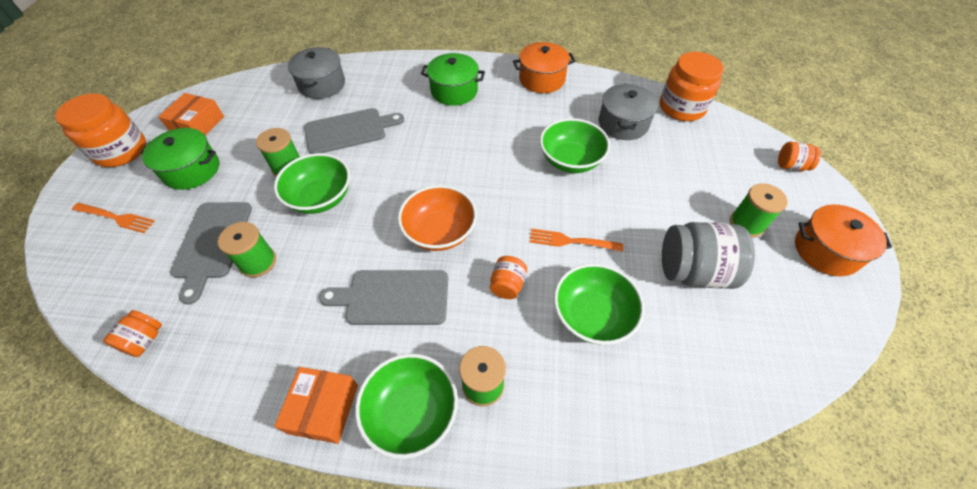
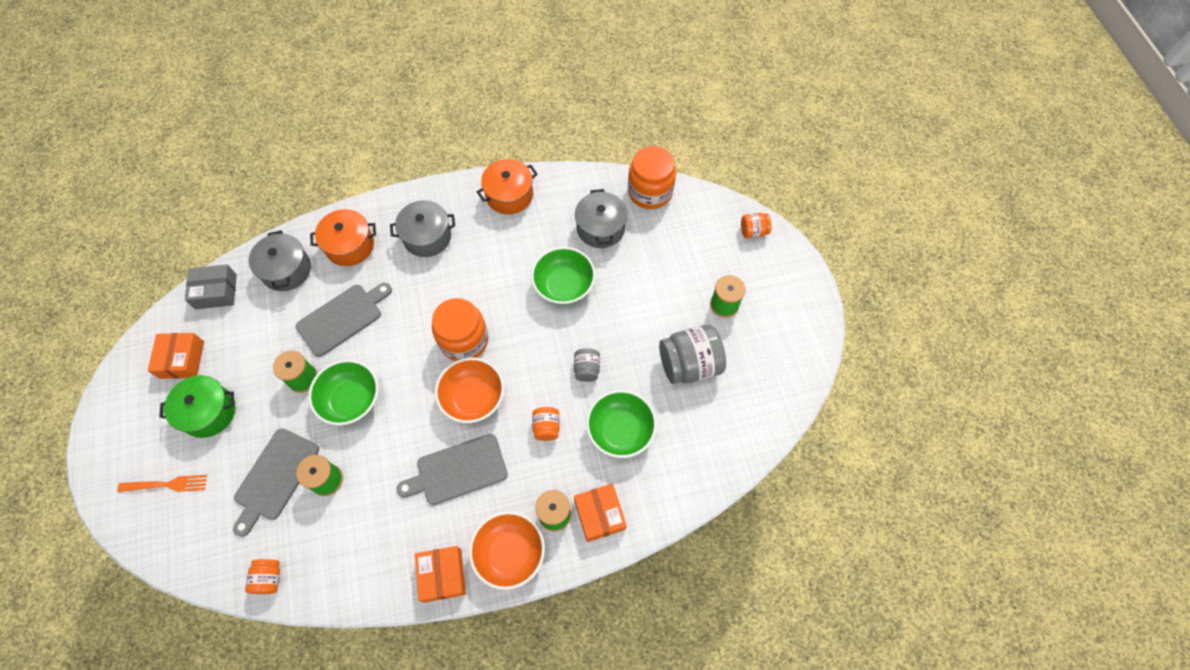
camera: 20 degrees left, 10 degrees up
(121, 151) = (121, 415): orange jar -> orange jar (464, 340)
(212, 243) = (275, 477): grey cutting board -> grey cutting board turned 45 degrees clockwise
(256, 85) = (216, 291): none -> grey box
(412, 412) = (509, 553): green bowl -> orange bowl
(454, 91) = (427, 237): green pot -> grey pot
(538, 405) = (599, 514): none -> orange box
(571, 241) = (587, 369): orange fork -> grey jar
(826, 250) = (787, 311): orange pot -> orange pot (350, 245)

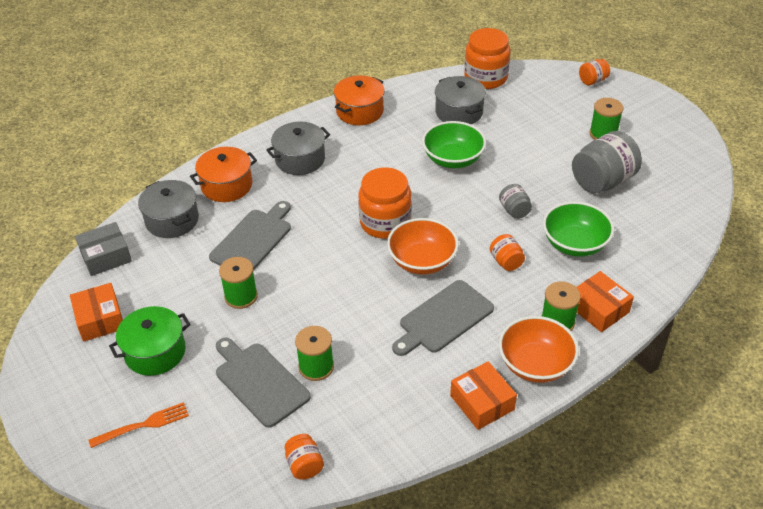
camera: 20 degrees left, 20 degrees down
(275, 477) = (260, 382): grey cutting board -> grey cutting board turned 135 degrees clockwise
(351, 400) = (301, 298): green bowl -> none

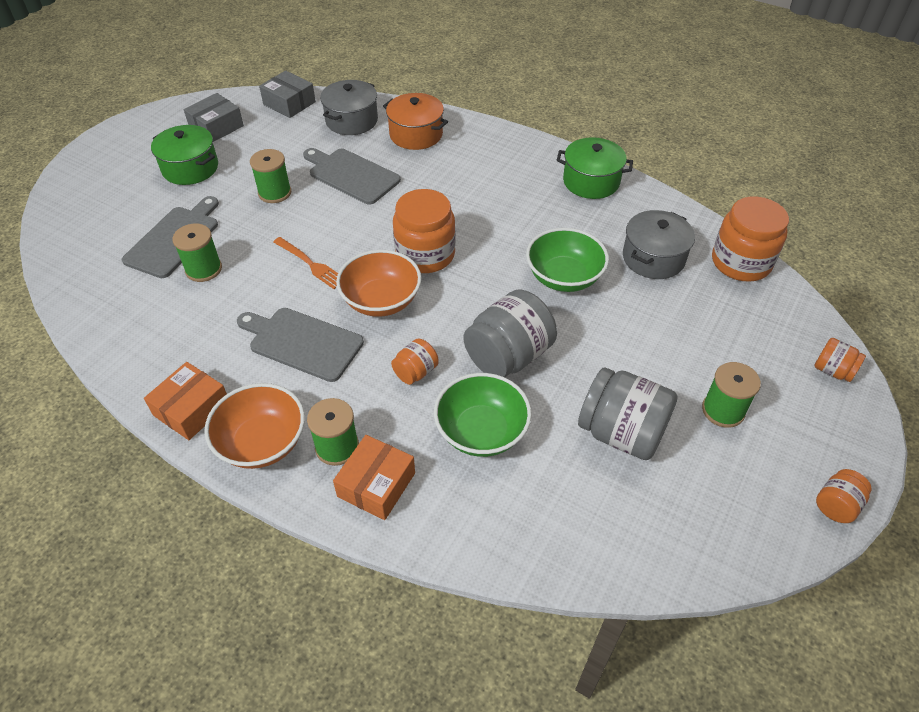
camera: 65 degrees right, 5 degrees up
(100, 319) = (216, 127): orange box -> grey box
(143, 425) = (109, 190): orange fork -> orange fork (310, 264)
(253, 240) = (351, 175): grey cutting board -> grey cutting board turned 150 degrees counterclockwise
(300, 159) = (483, 166): grey pot -> none
(304, 465) = (84, 300): orange jar -> orange jar (836, 505)
(359, 111) = (591, 181): orange pot -> green pot
(514, 210) = (508, 356): grey jar -> grey jar, size x1.98

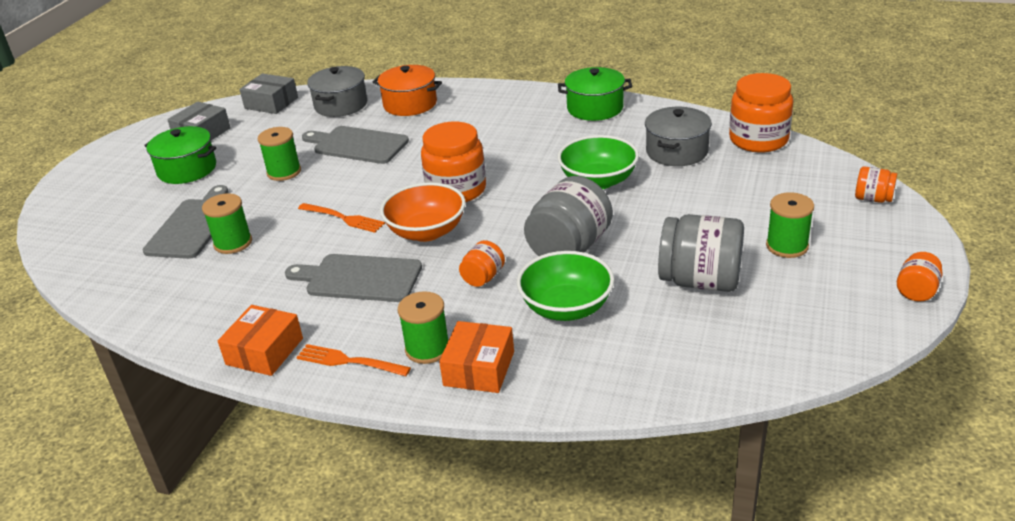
camera: 10 degrees left, 15 degrees down
(262, 442) = (349, 361): orange bowl -> orange fork

